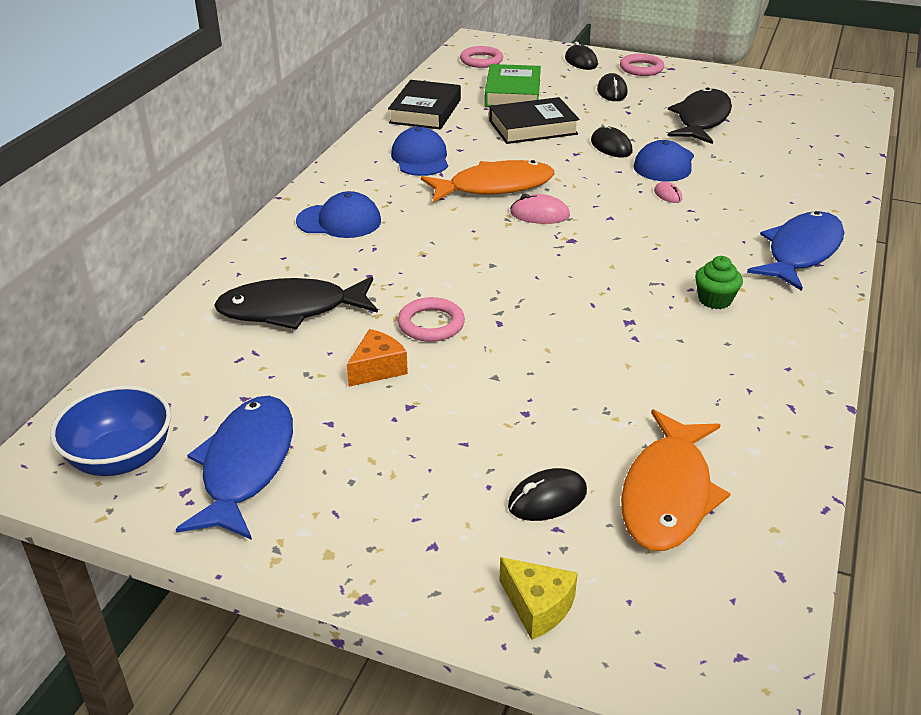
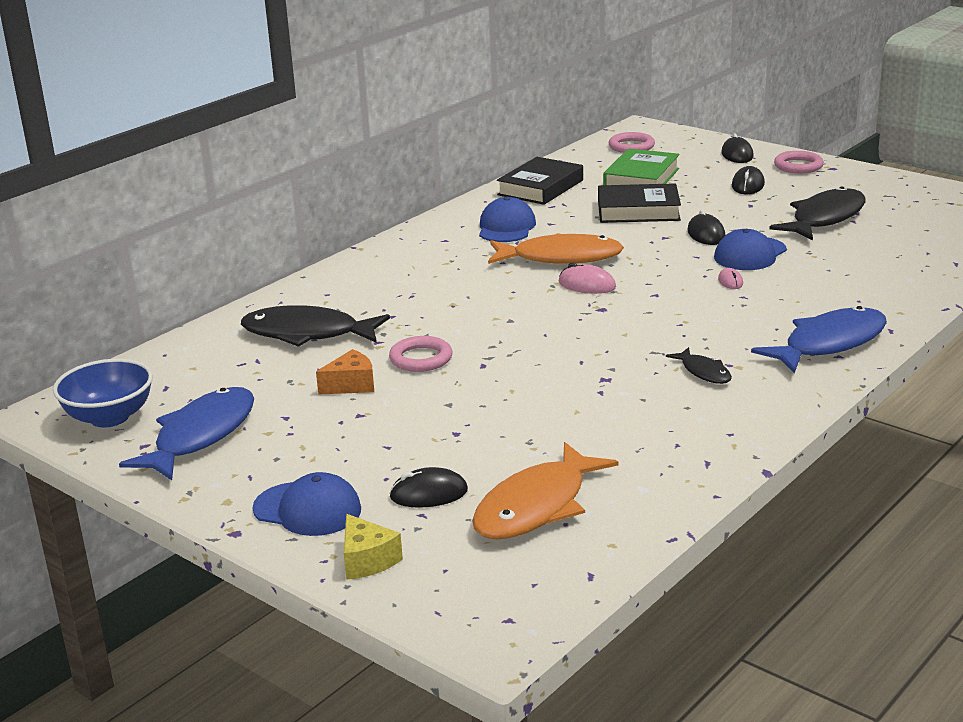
camera: 20 degrees right, 10 degrees down
(339, 221) = (395, 271): blue cap -> blue cap (307, 509)
(714, 300) = (704, 372): green cupcake -> black fish

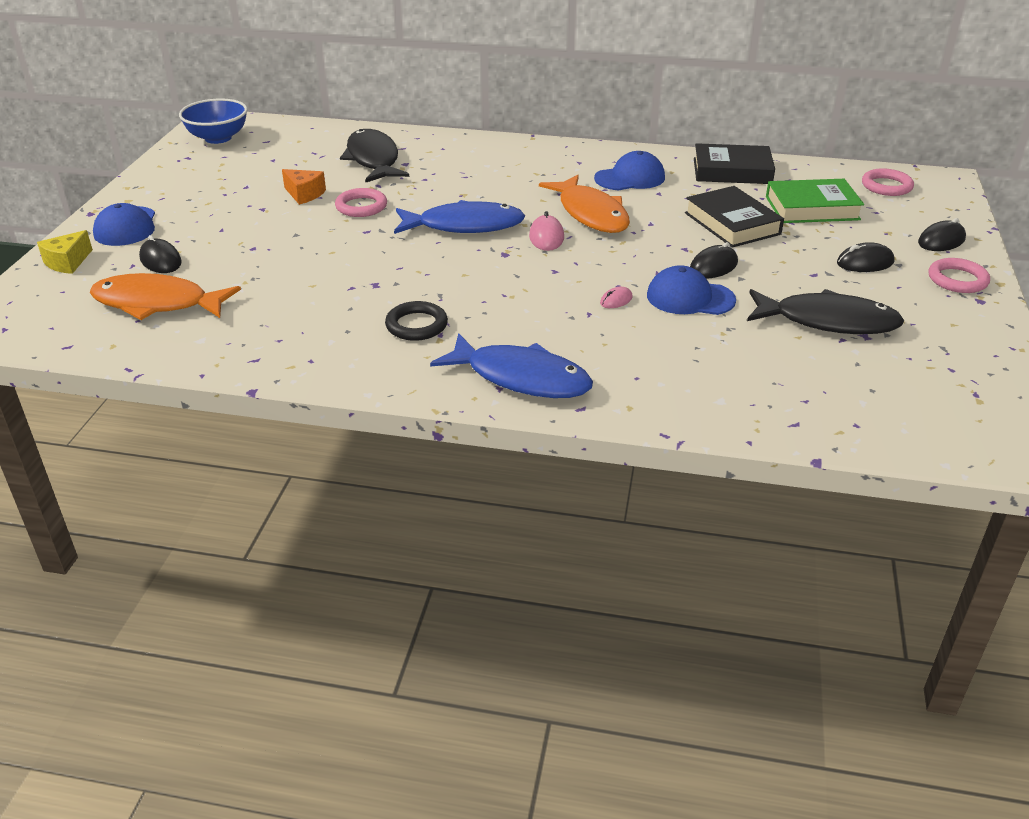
camera: 60 degrees right, 10 degrees up
(200, 436) = (207, 169): blue fish -> blue fish (464, 226)
(704, 372) = (416, 325): black fish -> black ring

